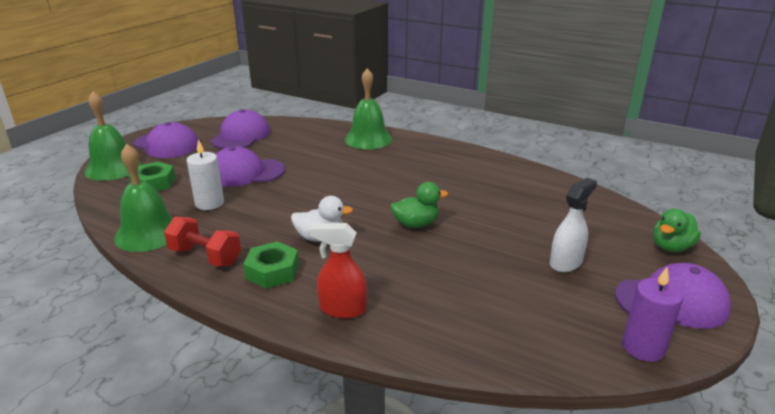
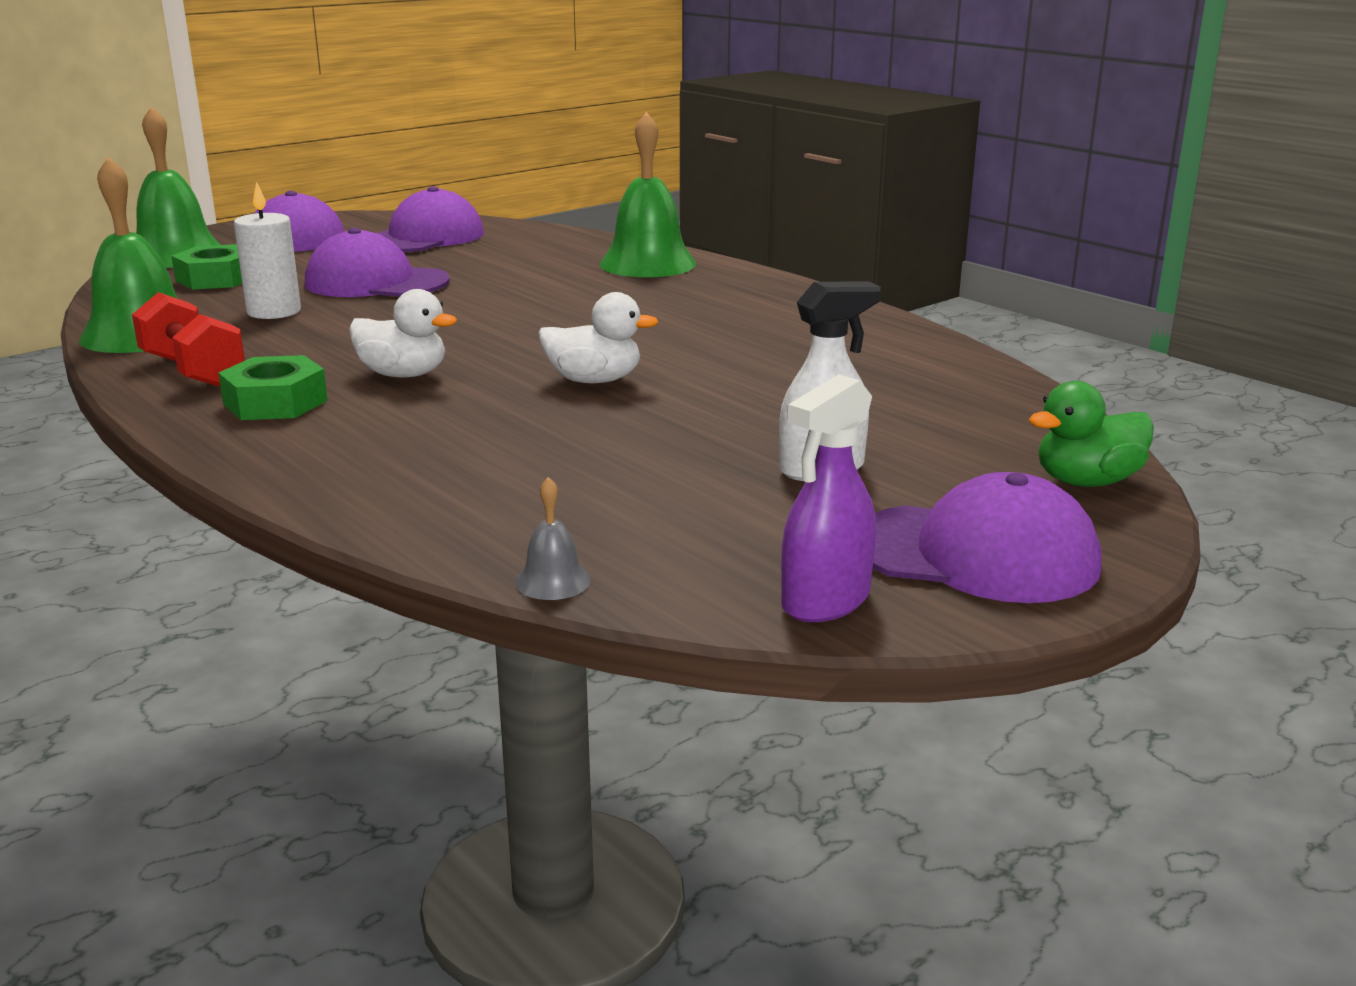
camera: 20 degrees right, 5 degrees down
(342, 309) = (332, 462): red spray bottle -> none
(416, 224) = (594, 380): green duck -> white duck
(521, 366) = (553, 581): none -> grey bell
(643, 347) = (825, 601): purple candle -> purple spray bottle

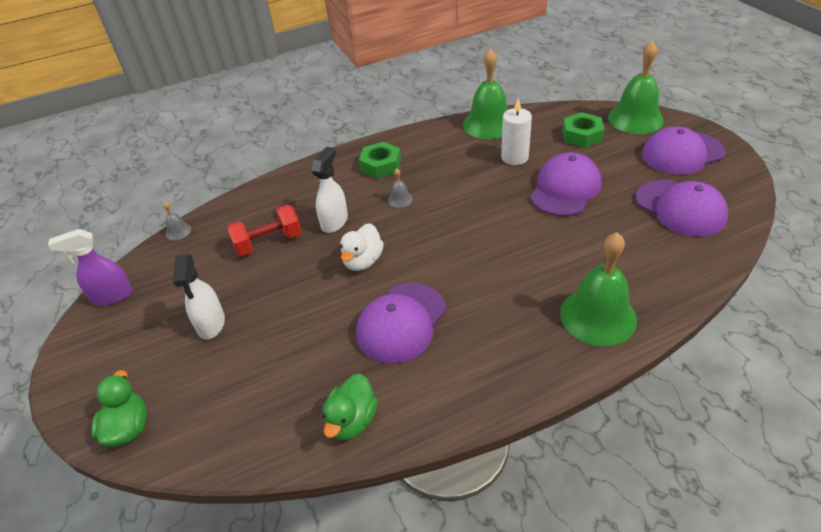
camera: 110 degrees right, 20 degrees up
(193, 371) = (430, 142): red dumbbell -> red dumbbell (268, 242)
(403, 375) = (400, 199): white duck -> grey bell
(483, 416) = (334, 222): none -> white spray bottle
(825, 601) = (112, 296): purple spray bottle -> purple spray bottle turned 75 degrees counterclockwise
(910, 349) = (352, 421): none -> green duck
(976, 554) = (105, 352): purple cap -> purple cap (401, 322)

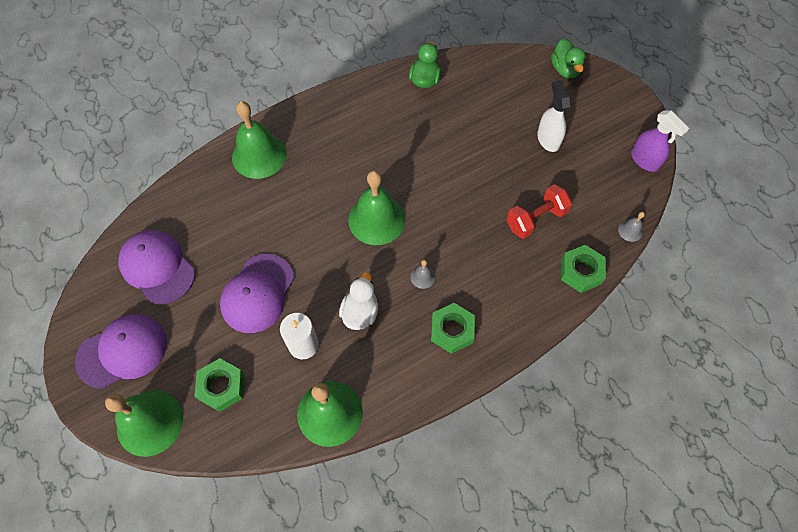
camera: 170 degrees right, 20 degrees up
(112, 296) = (645, 160): purple spray bottle -> purple spray bottle turned 75 degrees clockwise
(246, 201) = (581, 271): none -> green nut
(334, 222) = (481, 245): white spray bottle -> none
(363, 261) = (444, 200): white duck -> white duck (360, 312)
(401, 322) = (403, 145): purple cap -> none
(442, 245) = (376, 219): none -> green bell

